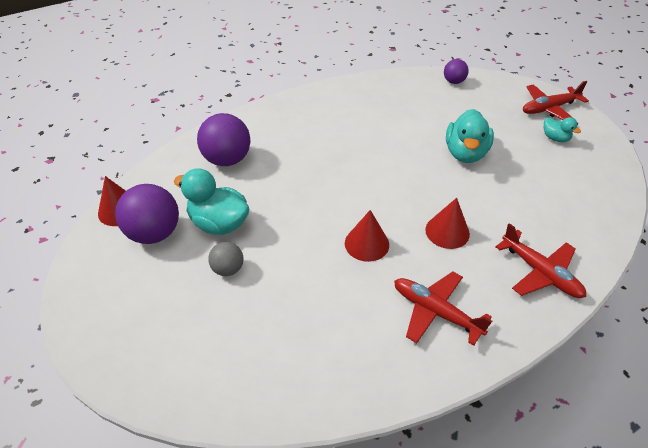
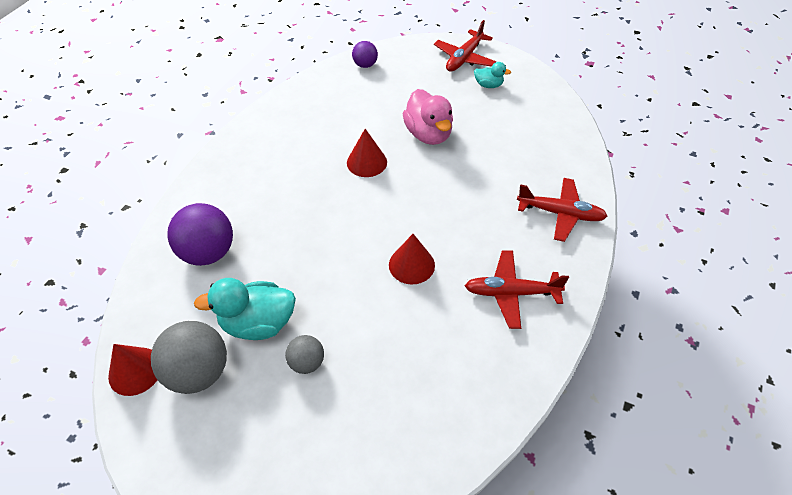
camera: 35 degrees left, 5 degrees up
(154, 233) = (198, 372): purple ball -> grey ball
(447, 231) = (468, 216): red cone -> red cone (367, 162)
(465, 153) = (428, 134): turquoise duck -> pink duck

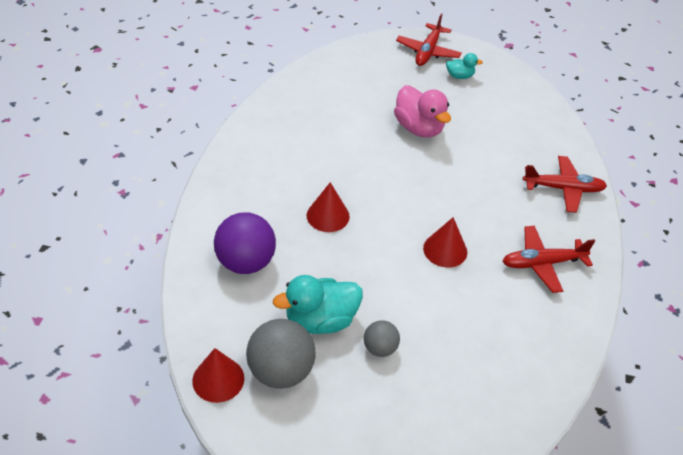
camera: 15 degrees left, 5 degrees down
(365, 65) = (333, 66): purple ball -> none
(367, 162) = (369, 160): red cone -> red cone (328, 216)

